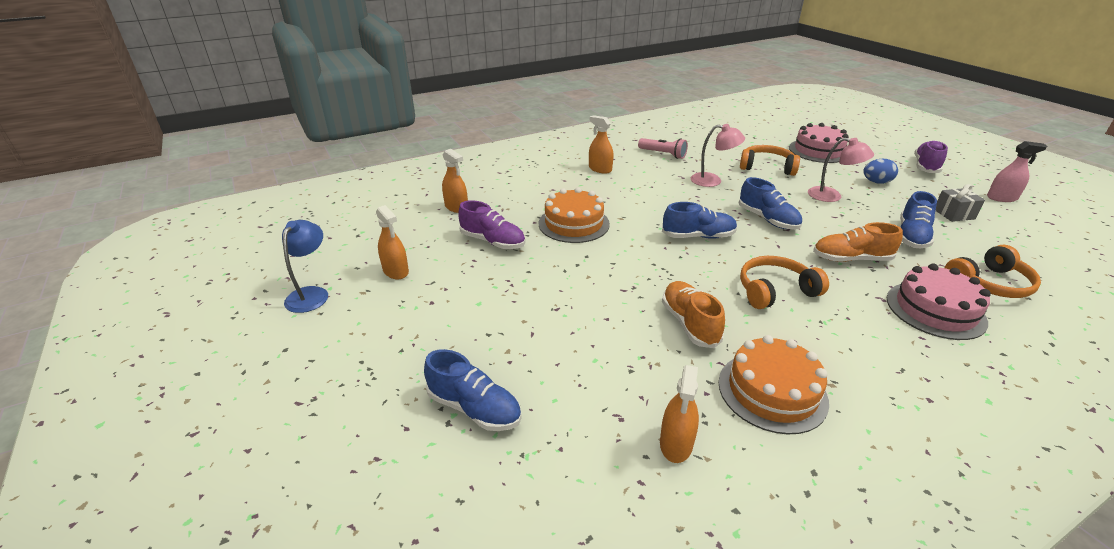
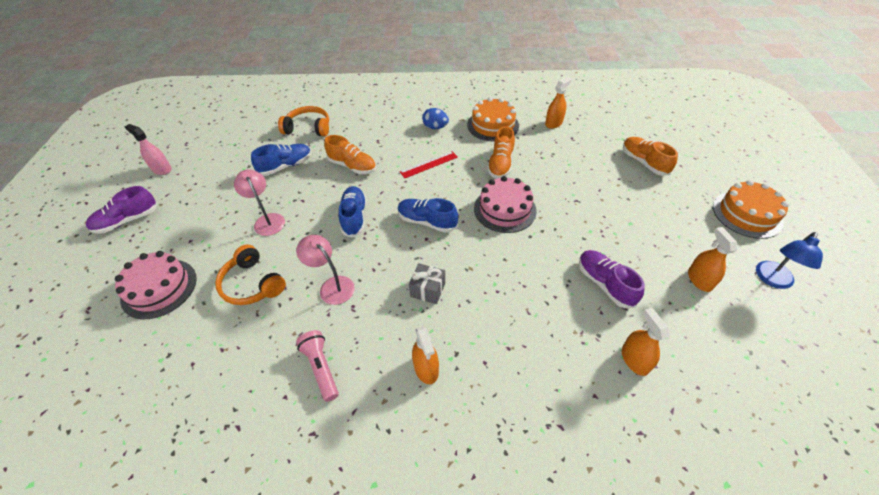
camera: 150 degrees left, 15 degrees up
(474, 408) = (644, 162): blue shoe -> orange shoe
(573, 224) = (518, 278): orange cake -> orange cake (747, 214)
(775, 290) = (429, 164): orange headphones -> red ruler
(876, 182) = (204, 220): blue egg -> blue egg (435, 127)
(935, 310) = (362, 127): pink cake -> pink cake (505, 209)
(954, 214) = (223, 170): grey gift -> grey gift (428, 290)

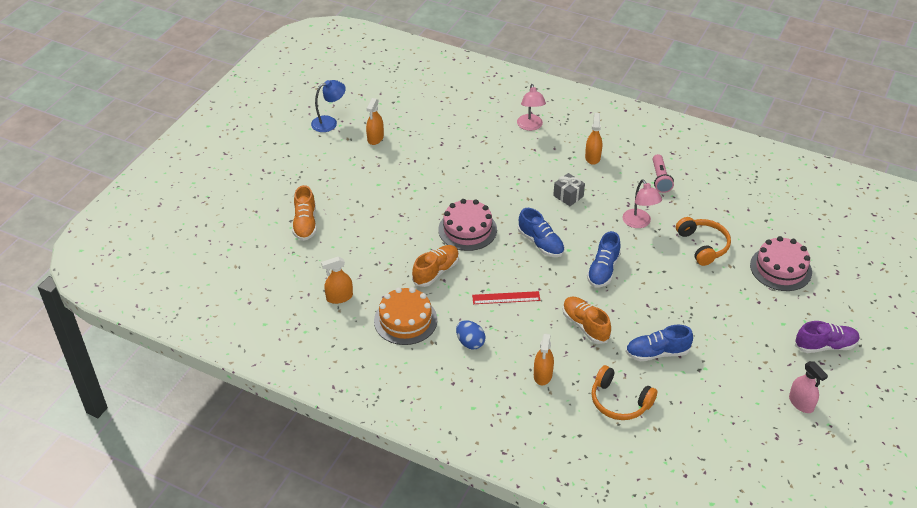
camera: 155 degrees left, 5 degrees down
(267, 220) = (684, 296): pink lamp -> pink lamp (530, 126)
(605, 284) = (441, 157): purple shoe -> none
(634, 360) = (463, 120): orange spray bottle -> orange spray bottle (543, 375)
(747, 214) = (284, 159): orange cake -> none

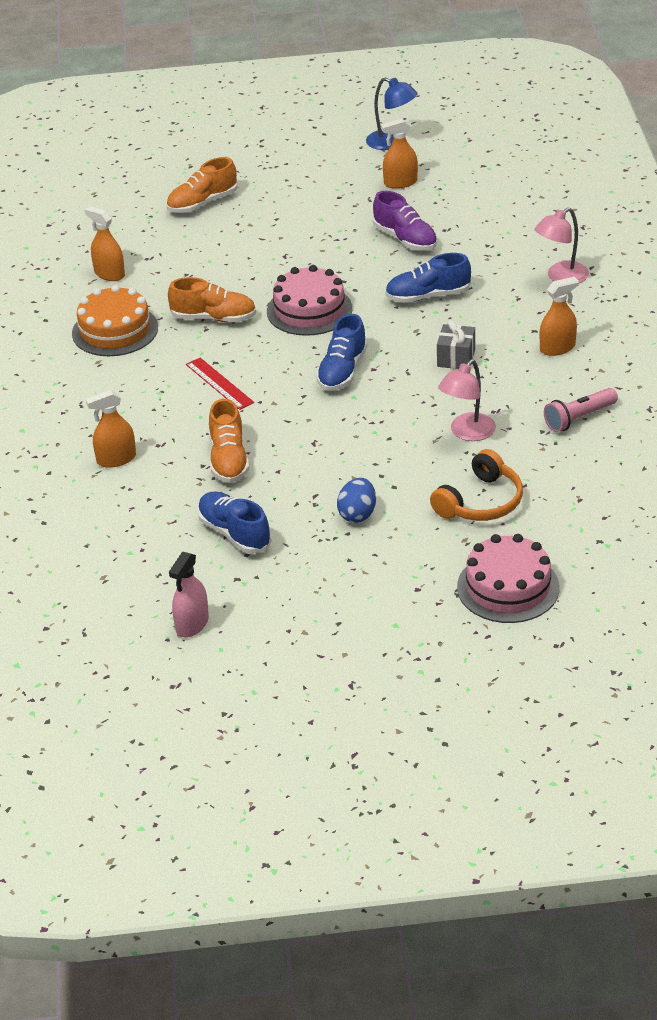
camera: 60 degrees right, 5 degrees down
(470, 342) = (121, 387): blue egg -> blue egg (357, 514)
(585, 326) = (229, 460): orange shoe -> orange shoe turned 150 degrees clockwise
(603, 270) = (343, 437): blue shoe -> blue shoe (428, 296)
(619, 402) = (123, 533): orange headphones -> none
(801, 403) = (255, 689): pink spray bottle -> pink spray bottle (192, 624)
(825, 346) = (388, 678): purple shoe -> purple shoe (405, 239)

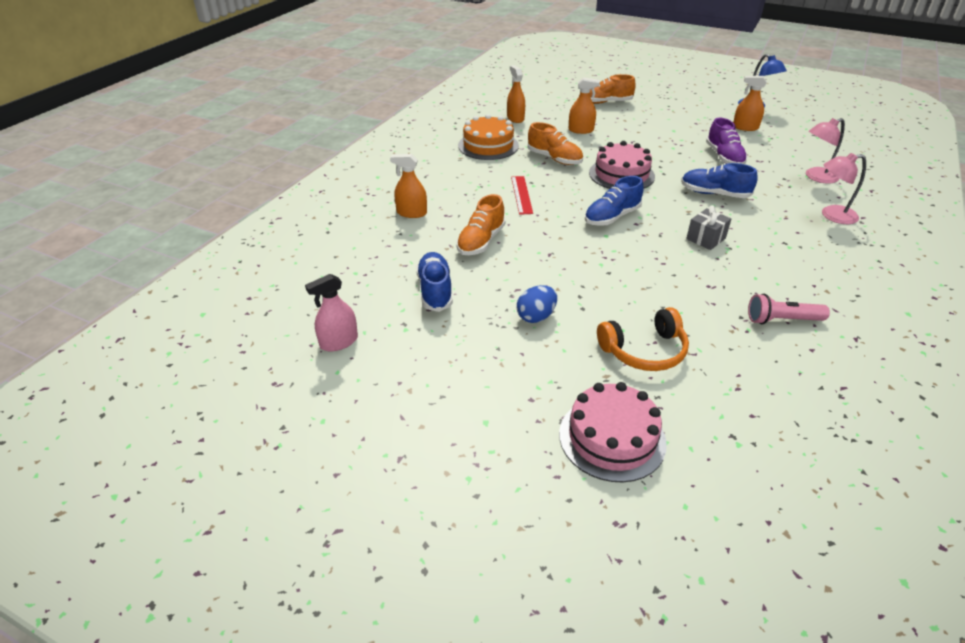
camera: 30 degrees right, 0 degrees up
(467, 433) = (674, 293): pink lamp -> pink lamp (816, 177)
(557, 348) = (797, 261): orange spray bottle -> orange spray bottle (581, 130)

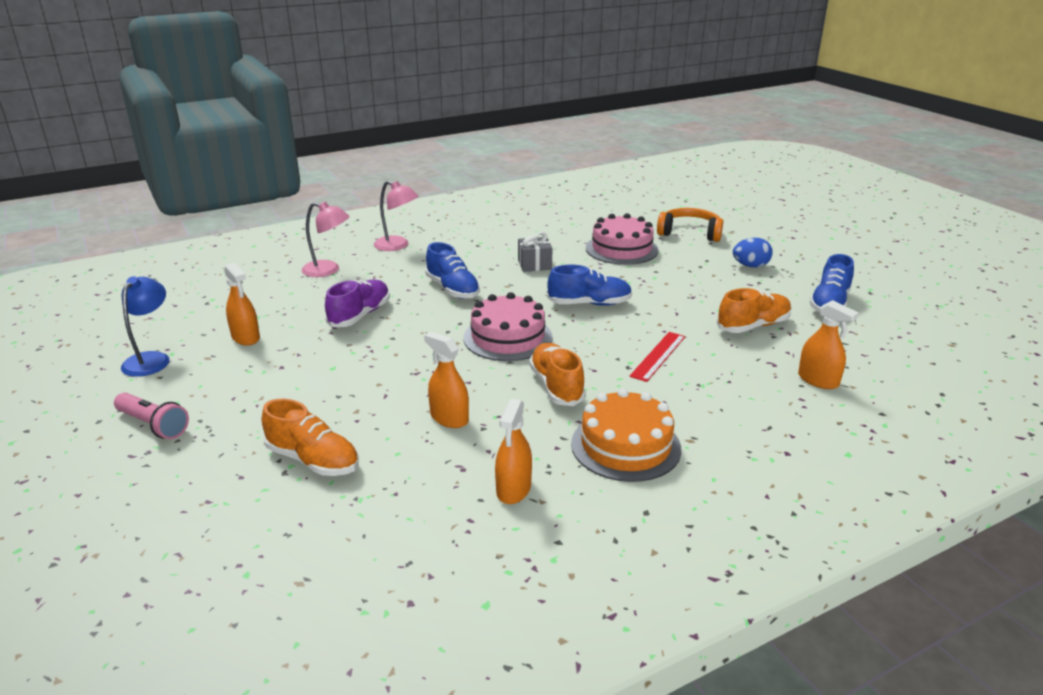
camera: 145 degrees left, 10 degrees down
(339, 342) = (935, 297): pink spray bottle -> none
(612, 438) = (756, 215): pink cake -> pink cake (621, 249)
(782, 320) = (572, 219): pink flashlight -> pink flashlight (153, 425)

